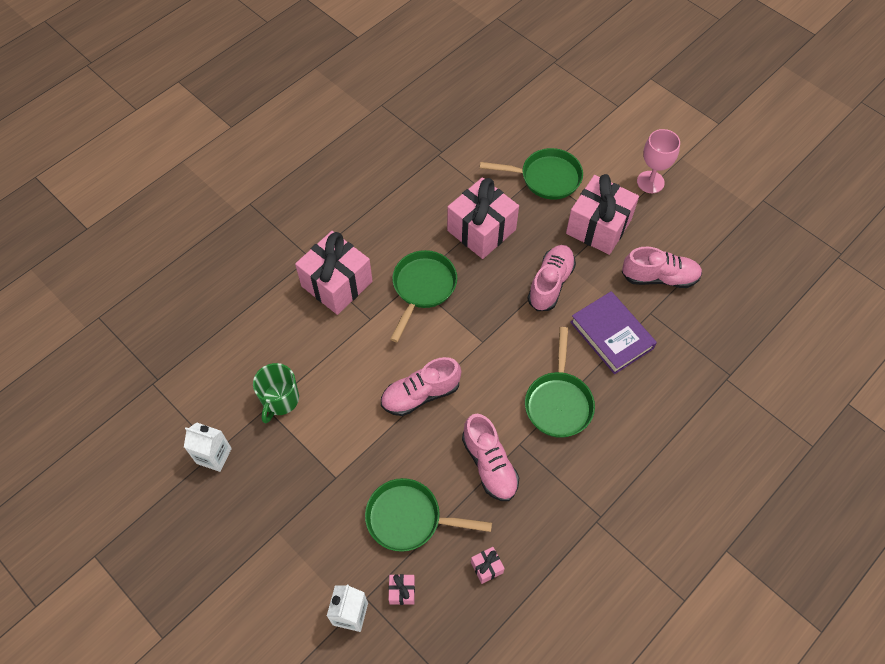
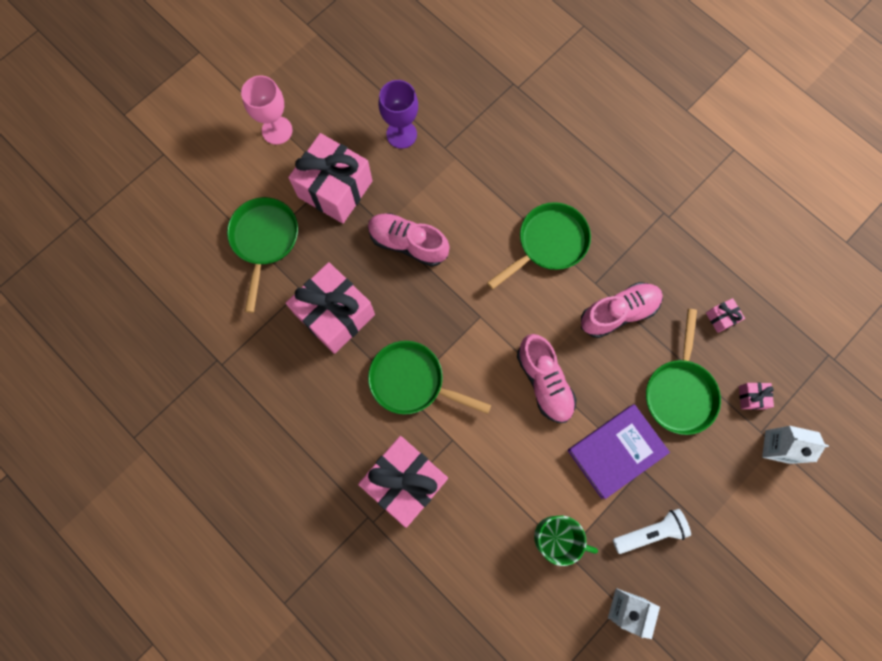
camera: 90 degrees left, 15 degrees up
(277, 481) = (650, 532): none -> white flashlight
(558, 402) = (548, 243): green pan -> green pan turned 45 degrees counterclockwise
(611, 335) = (471, 187): purple book -> purple book (616, 451)
(659, 277) = (401, 134): pink shoe -> purple goblet

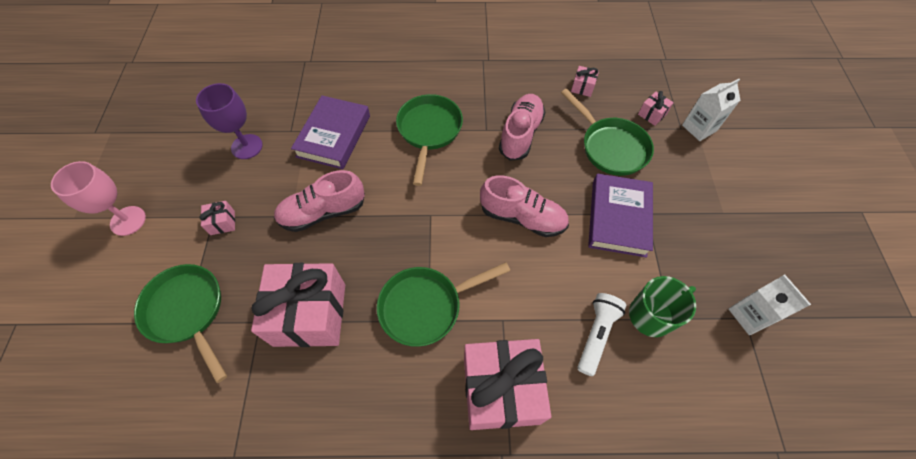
camera: 45 degrees left, 15 degrees down
(335, 189) = (222, 222): pink gift -> pink gift, size x0.41
(472, 181) = (333, 136): none -> purple book
(650, 532) = (700, 248): white flashlight -> white flashlight (596, 335)

